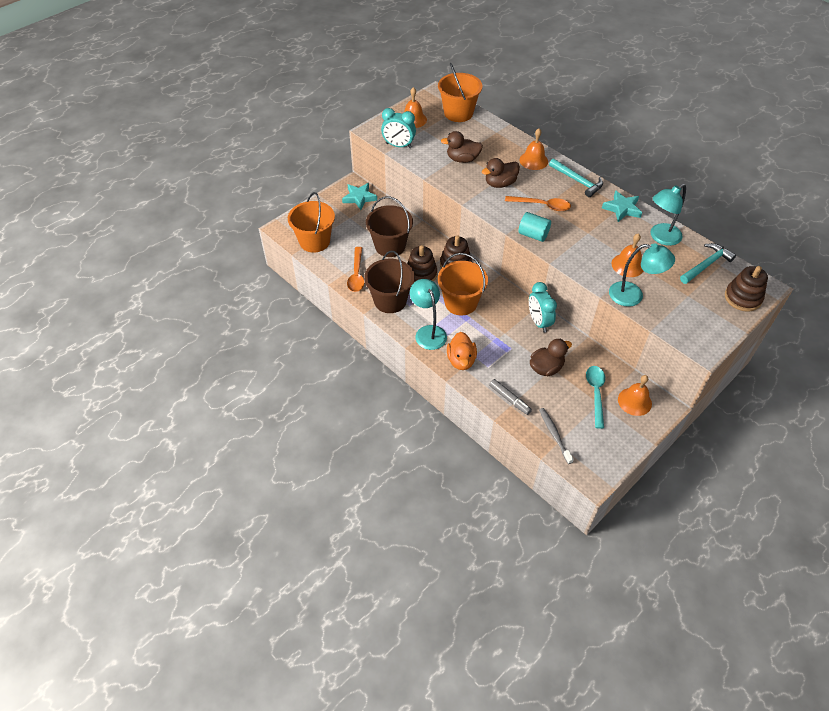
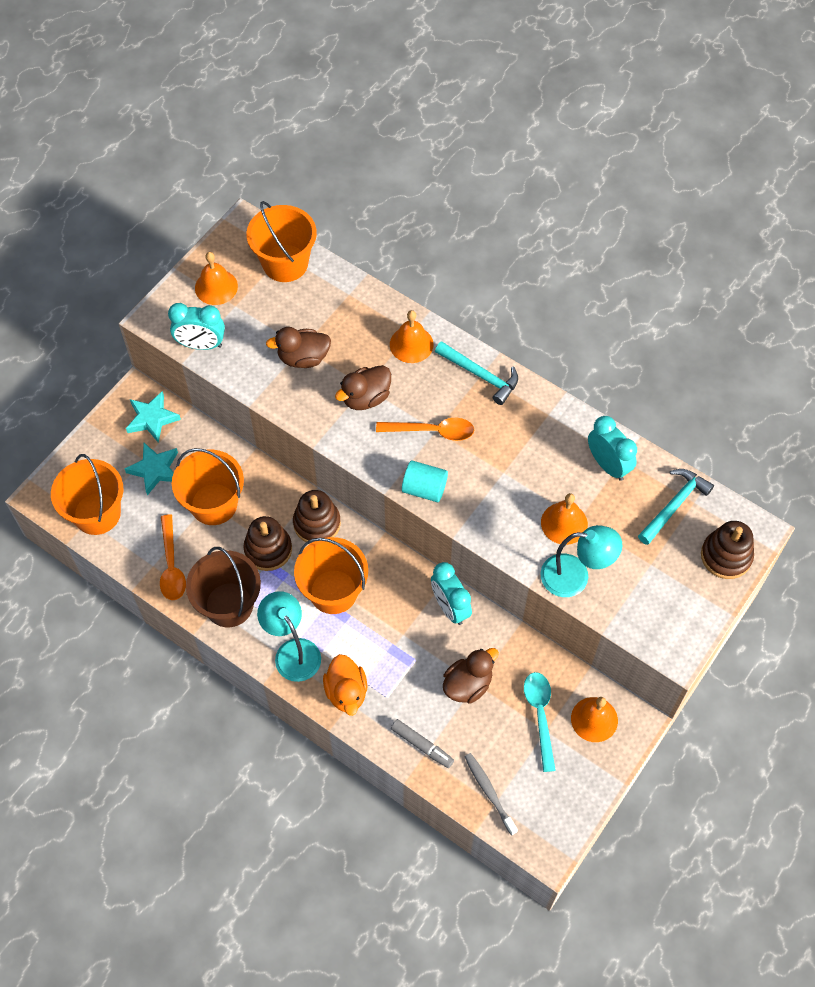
camera: 10 degrees left, 10 degrees up
(390, 246) = (214, 504): brown bucket -> orange bucket
(622, 209) = (549, 419): turquoise star -> turquoise star (155, 470)
(660, 237) = (608, 465): turquoise lamp -> turquoise clock

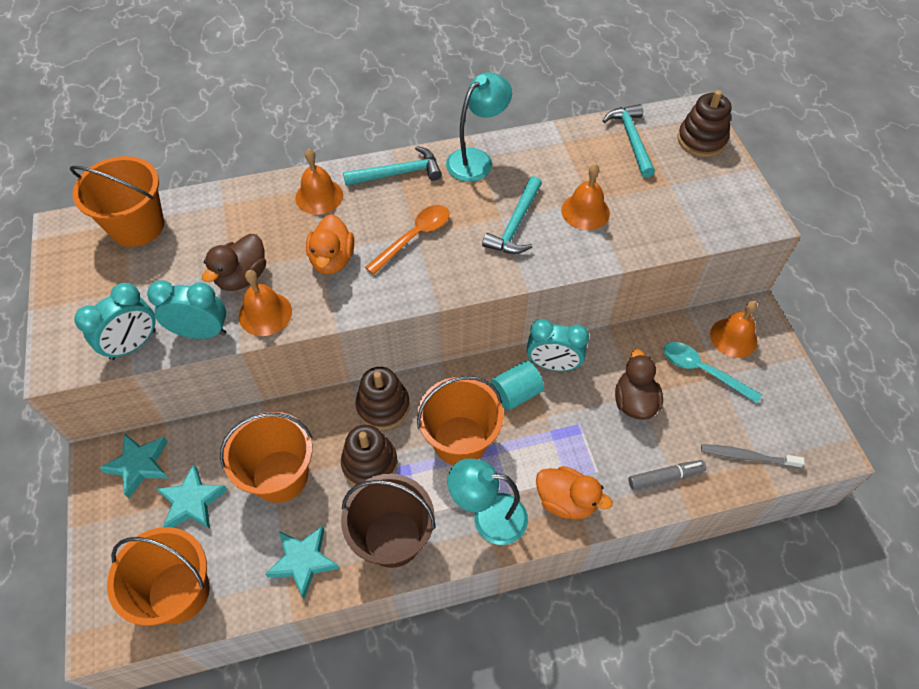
camera: 50 degrees left, 5 degrees down
(171, 565) = (303, 561): orange spoon -> turquoise star
(216, 287) = (92, 291): orange bell -> orange bell (265, 313)
(365, 398) = (332, 260): brown duck -> orange duck
(424, 488) = (462, 279): turquoise cylinder -> turquoise cylinder (516, 393)
(505, 486) = (515, 225): none -> turquoise hammer
(575, 577) = (640, 236): turquoise lamp -> turquoise lamp (476, 160)
(608, 465) = (559, 153): turquoise clock -> turquoise clock (201, 332)

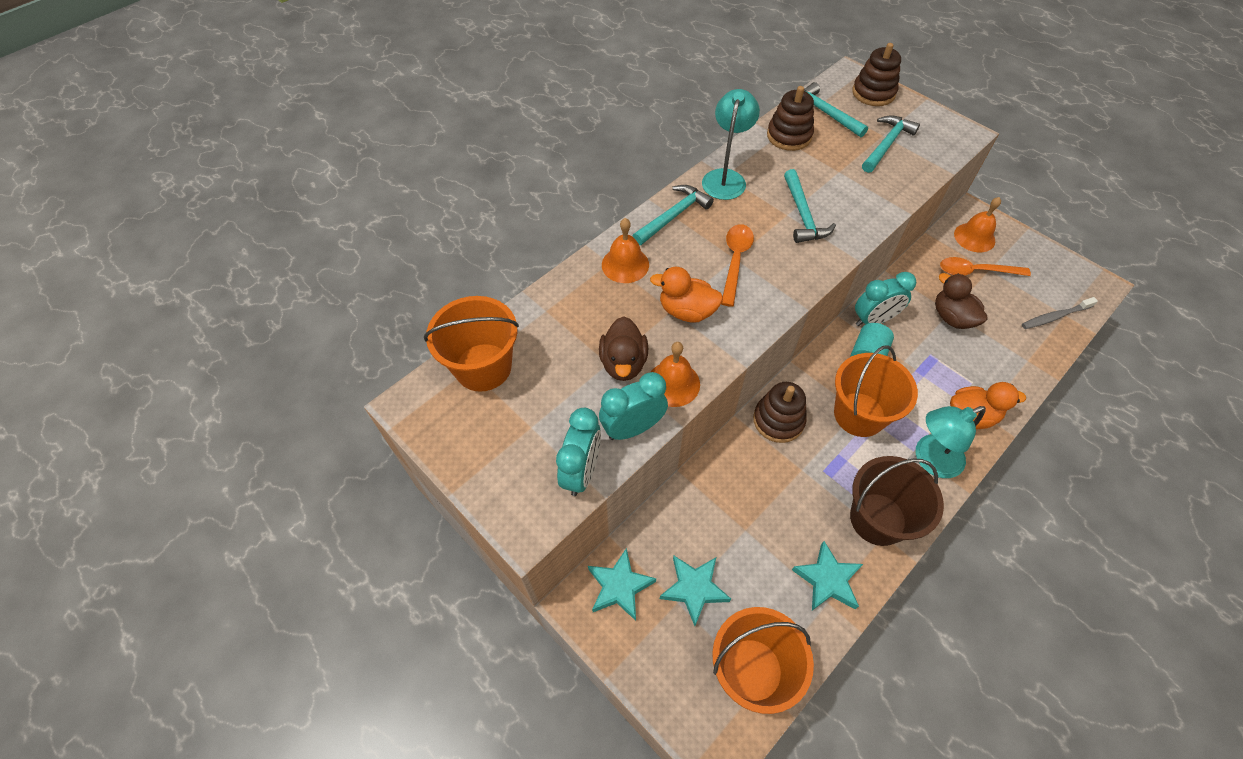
camera: 30 degrees left, 0 degrees up
(280, 476) = (748, 523): orange bucket -> none
(332, 260) = (687, 311): orange duck -> orange duck turned 135 degrees clockwise
(369, 463) = (808, 471): brown stacking toy -> brown stacking toy (789, 136)
(585, 211) = (843, 181): orange bell -> none
(665, 195) = (887, 144): none -> turquoise hammer
(665, 477) = (1018, 360): grey marker -> none
(702, 371) = (976, 271): turquoise spoon -> orange spoon

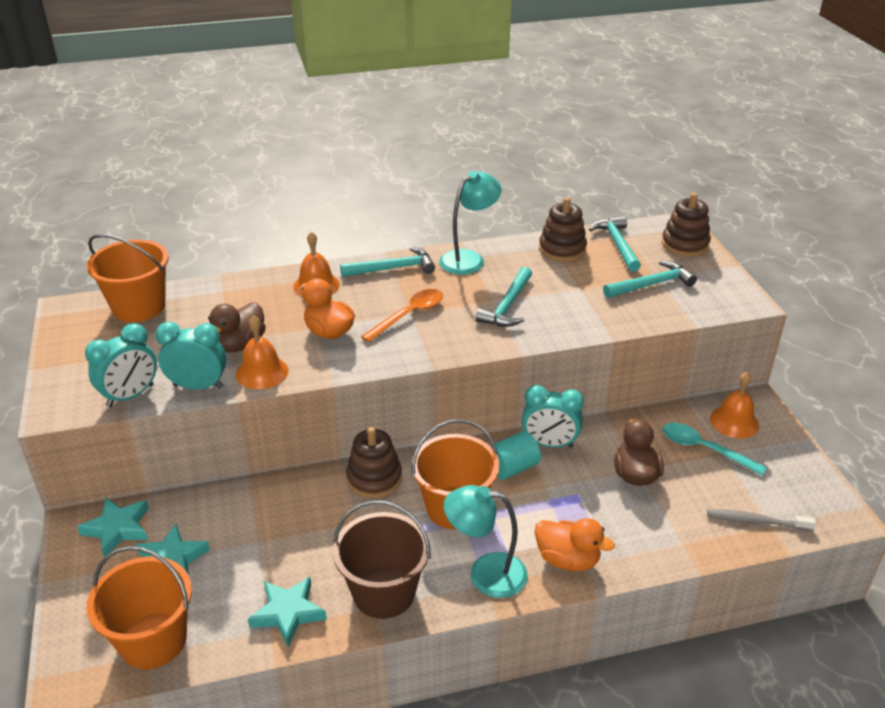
camera: 30 degrees right, 20 degrees down
(976, 271) = (704, 449): orange spoon -> turquoise spoon

